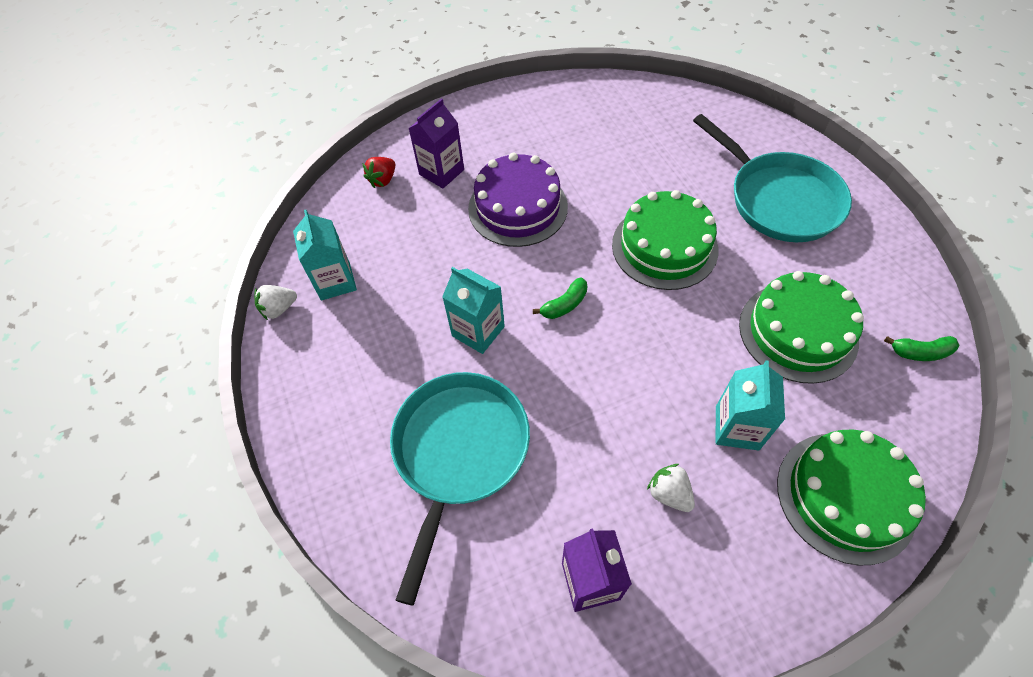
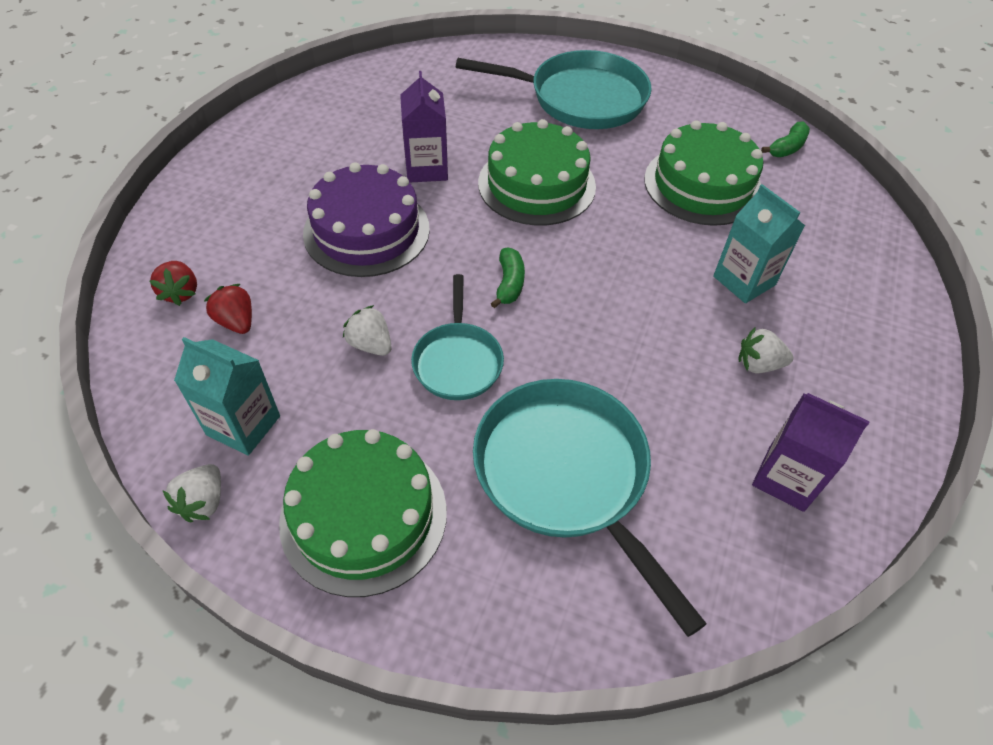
camera: 50 degrees left, 5 degrees down
(391, 218) = (236, 322): none -> red strawberry
(441, 172) = (244, 246): purple carton -> purple carton (426, 168)
(442, 283) = (370, 344): none -> white strawberry
(478, 331) = (458, 361): turquoise carton -> turquoise pan
(845, 496) = (857, 273): green cake -> green cake (364, 515)

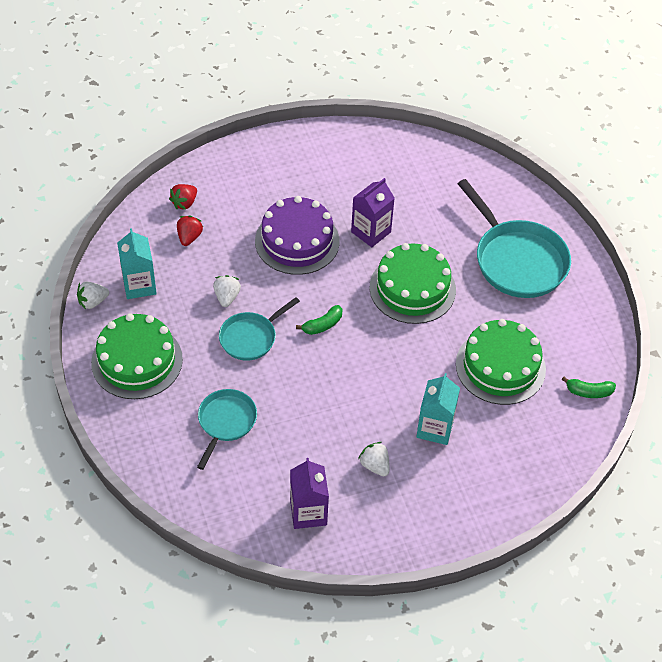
camera: 50 degrees right, 0 degrees up
(567, 476) = (225, 422): turquoise pan -> turquoise pan, size x0.58

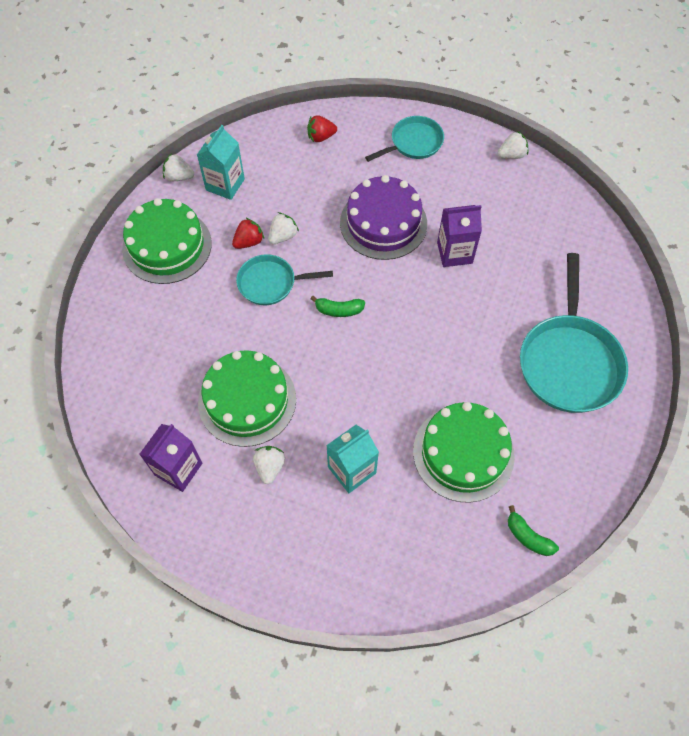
camera: 40 degrees right, 10 degrees up
(189, 237) = (299, 168): red strawberry -> red strawberry (249, 242)
(225, 422) = (185, 343): turquoise pan -> turquoise pan (413, 143)
(348, 135) = (511, 155): none -> white strawberry
(412, 288) = (446, 327): green cake -> green cake (247, 400)

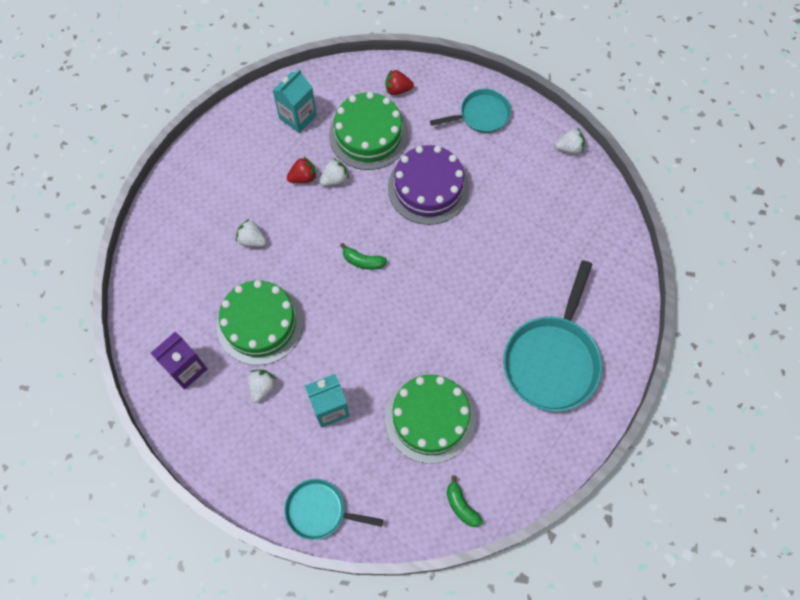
camera: 15 degrees right, 5 degrees up
(167, 246) = (231, 164): green cake -> green cake (368, 135)
(179, 177) = (259, 100): white strawberry -> white strawberry (252, 240)
(271, 283) = (311, 221): turquoise pan -> turquoise pan (320, 511)
(454, 253) = (483, 232): purple carton -> none

